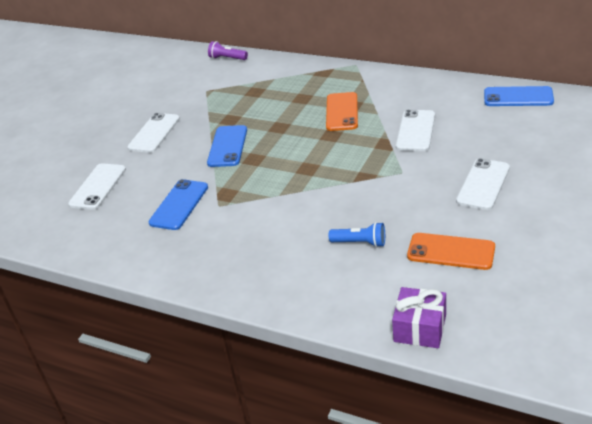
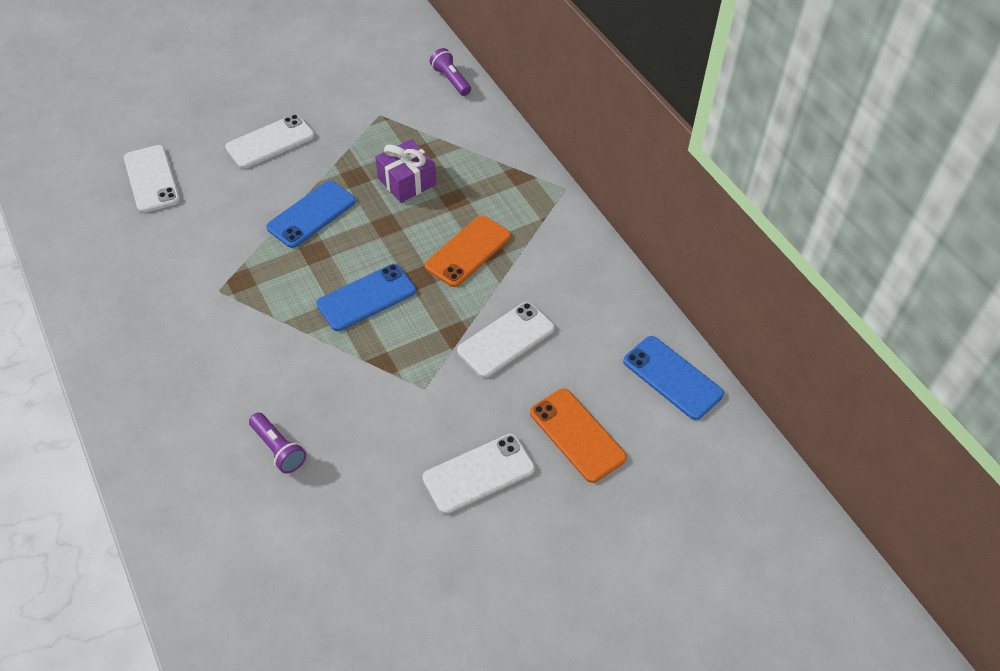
camera: 30 degrees right, 15 degrees up
(98, 187) = (152, 179): white phone -> white phone turned 75 degrees counterclockwise
(179, 205) = (189, 261): blue phone -> blue phone (366, 297)
(360, 243) = (278, 449): blue flashlight -> purple flashlight
(420, 328) = (204, 602): purple gift -> purple gift (406, 181)
(451, 252) = (341, 535): orange phone -> orange phone (577, 435)

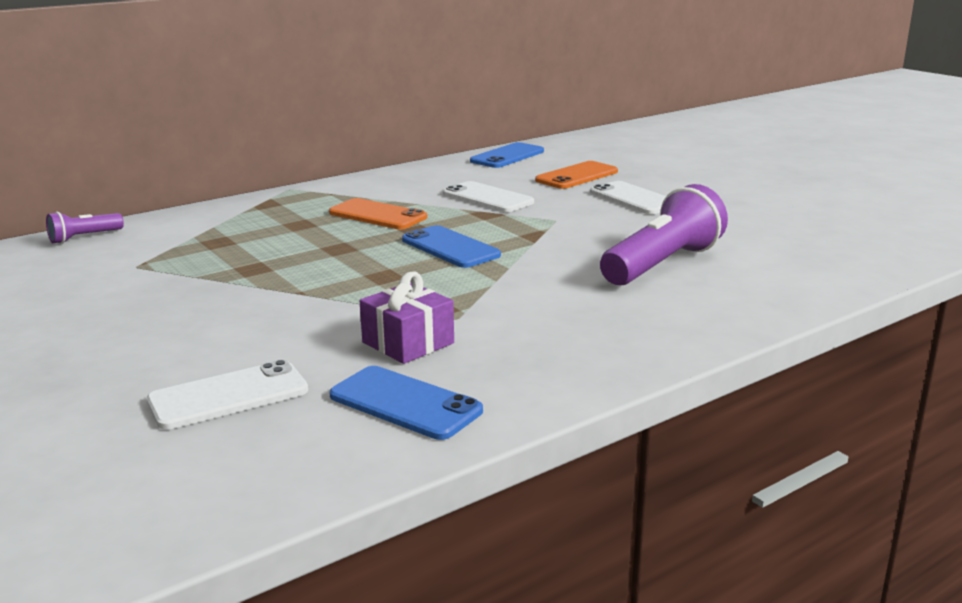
camera: 95 degrees left, 30 degrees down
(270, 142) = (166, 321): white phone -> none
(278, 449) = (662, 264): purple flashlight -> purple flashlight, size x2.02
(311, 214) = (319, 283): blue phone -> blue phone (405, 403)
(406, 181) = (267, 245): purple gift -> purple gift (408, 343)

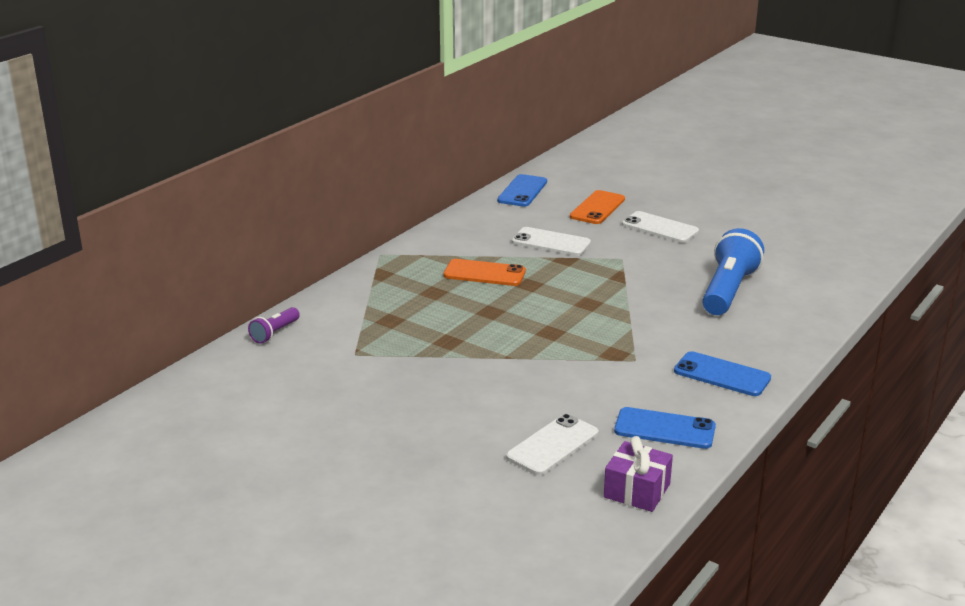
camera: 20 degrees left, 5 degrees up
(408, 343) = (623, 385): purple gift -> purple gift (637, 490)
(450, 248) = (571, 298): blue phone -> blue phone (722, 375)
(662, 264) = (728, 291): purple flashlight -> blue flashlight

